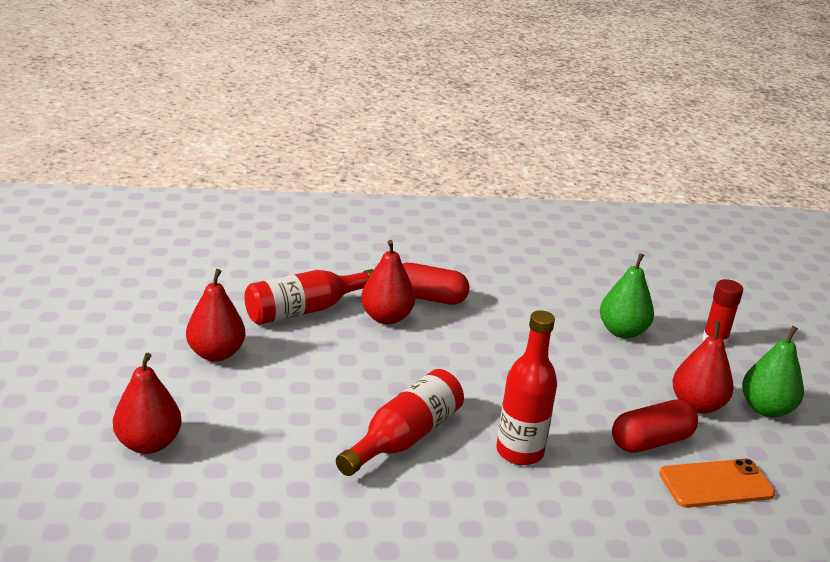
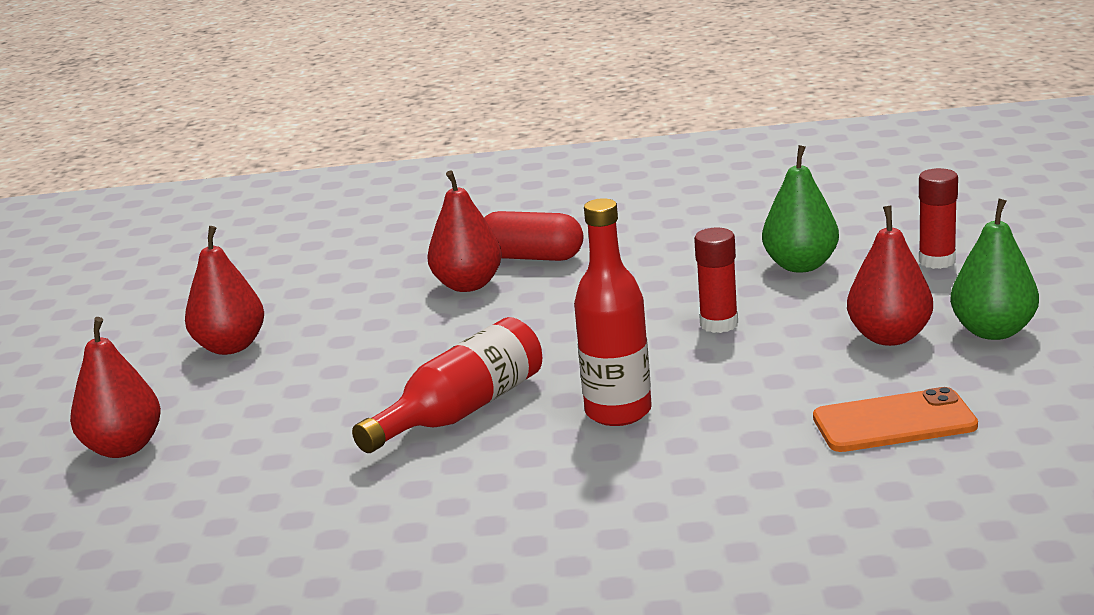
camera: 10 degrees right, 5 degrees down
(304, 310) = (358, 288): red bottle -> none
(575, 378) = (719, 324): none -> red glue stick
(651, 441) = (810, 383): red capsule -> none

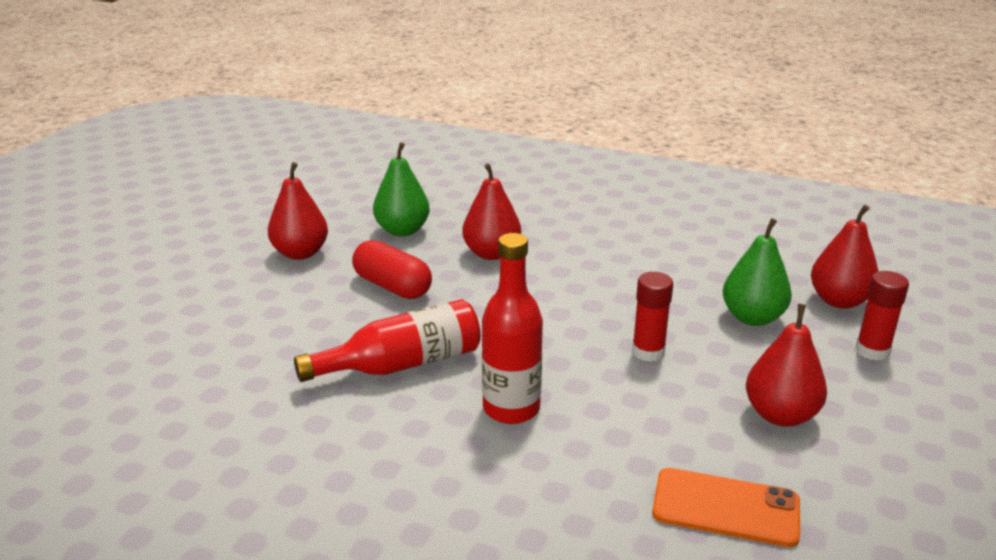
camera: 20 degrees right, 5 degrees up
(124, 448) = (170, 313): red pear -> red pear (839, 301)
(532, 257) = (553, 244): red capsule -> red capsule (392, 286)
(993, 331) = (878, 442): green pear -> green pear (402, 230)

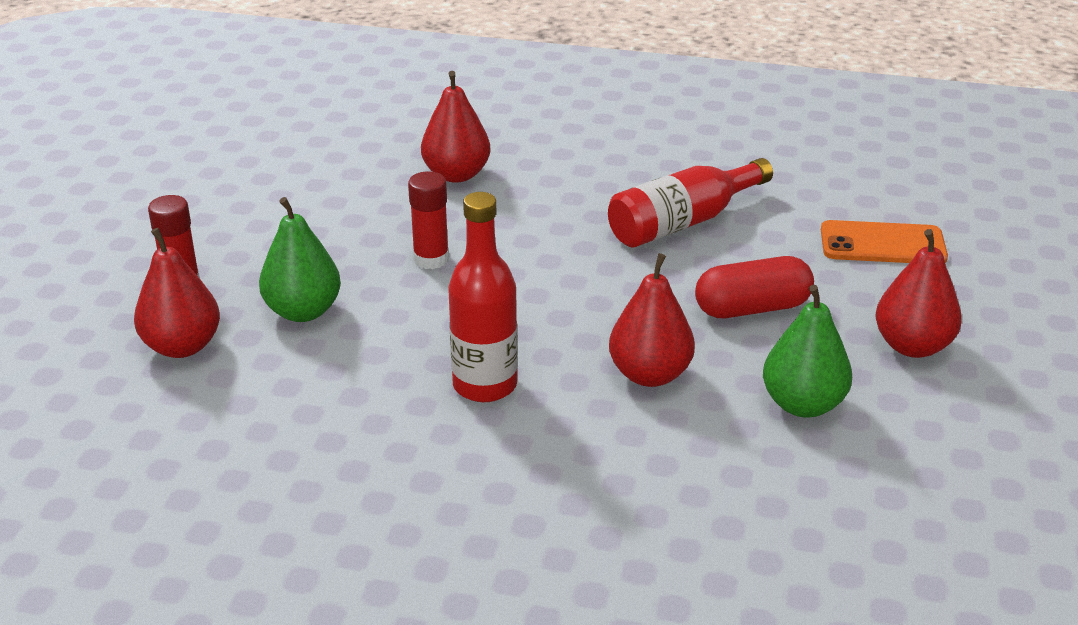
camera: 170 degrees right, 5 degrees up
(392, 286) = (752, 308): red capsule -> red capsule turned 45 degrees counterclockwise
(511, 408) = (560, 196): red bottle -> red bottle (485, 385)
(726, 508) = (377, 149): orange phone -> orange phone (882, 244)
(780, 415) = (310, 213): red pear -> red pear (456, 174)

